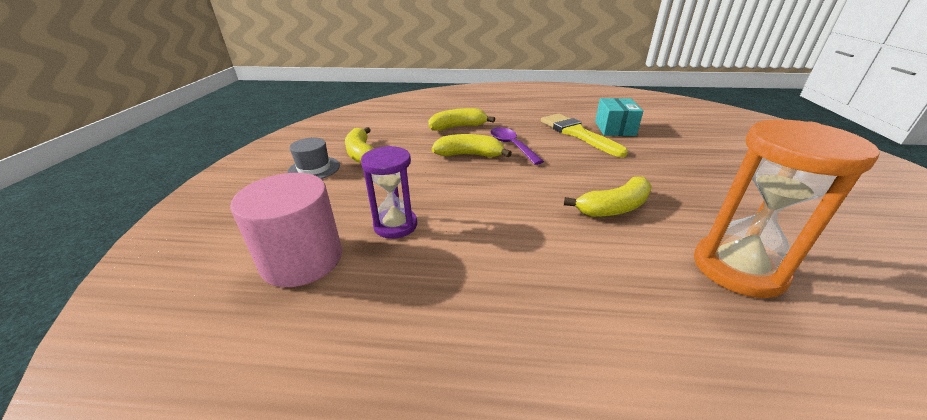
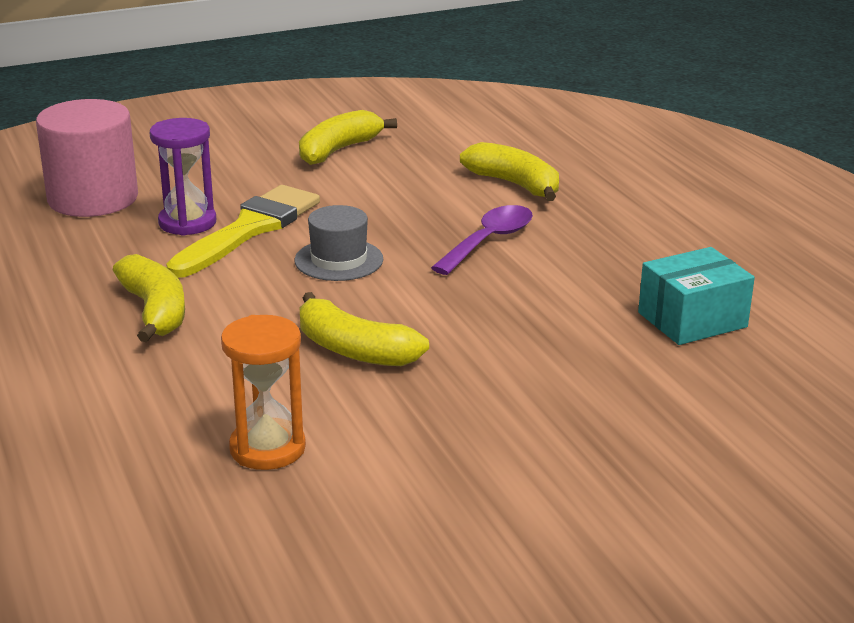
camera: 60 degrees right, 5 degrees down
(314, 168) = (270, 138): grey hat -> grey hat (339, 260)
(469, 155) = (417, 218): yellow banana -> yellow banana (155, 311)
(577, 134) = (615, 287): yellow brush -> yellow brush (249, 229)
(737, 268) = (267, 448): orange hourglass -> orange hourglass, size x0.64

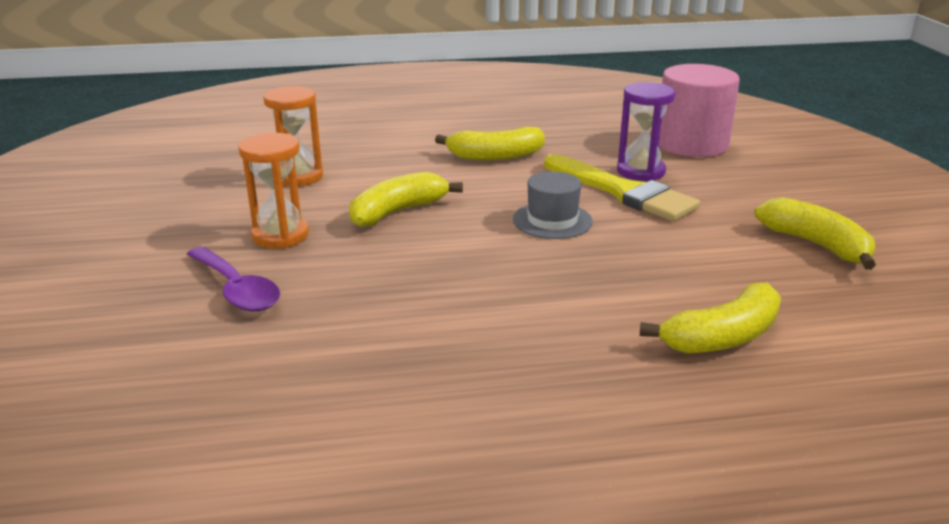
camera: 105 degrees right, 0 degrees up
(453, 415) = (280, 235): none -> orange hourglass
(488, 241) = (569, 295): purple spoon -> purple spoon (236, 289)
(692, 320) = (337, 384): turquoise box -> none

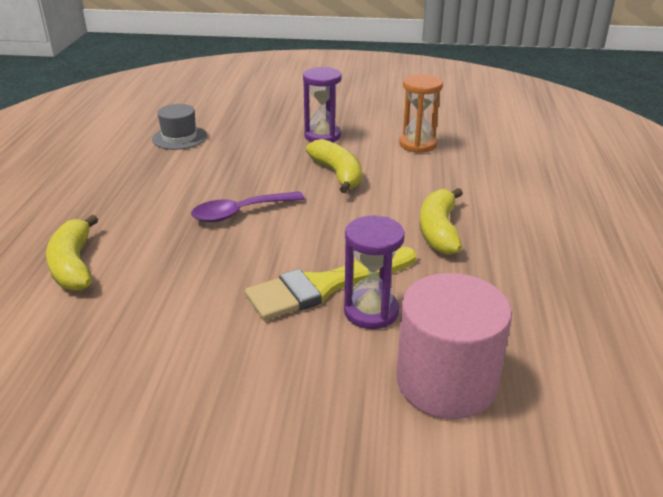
camera: 105 degrees right, 5 degrees up
(236, 289) = (262, 124): purple spoon -> purple spoon (240, 212)
(280, 235) = (322, 136): orange hourglass -> purple hourglass
(552, 220) = (287, 234): grey hat -> grey hat (179, 137)
(816, 244) = (146, 375): yellow banana -> none

